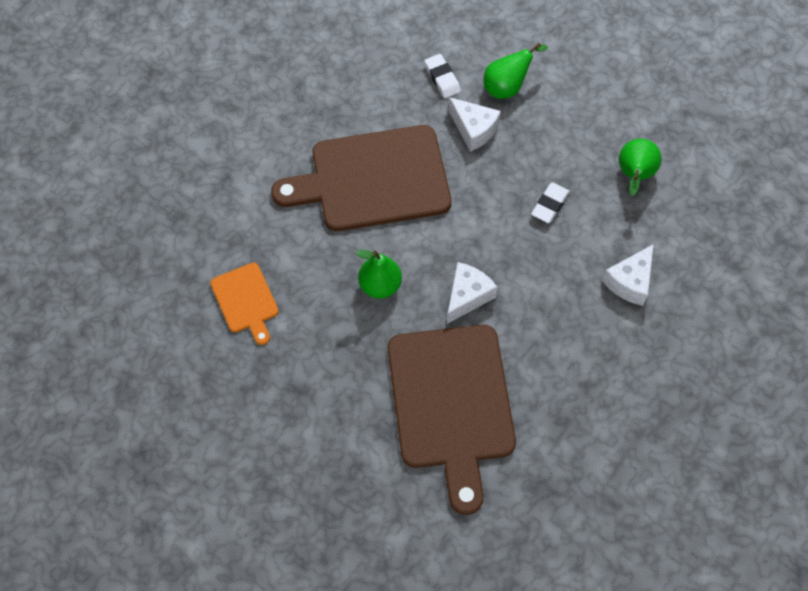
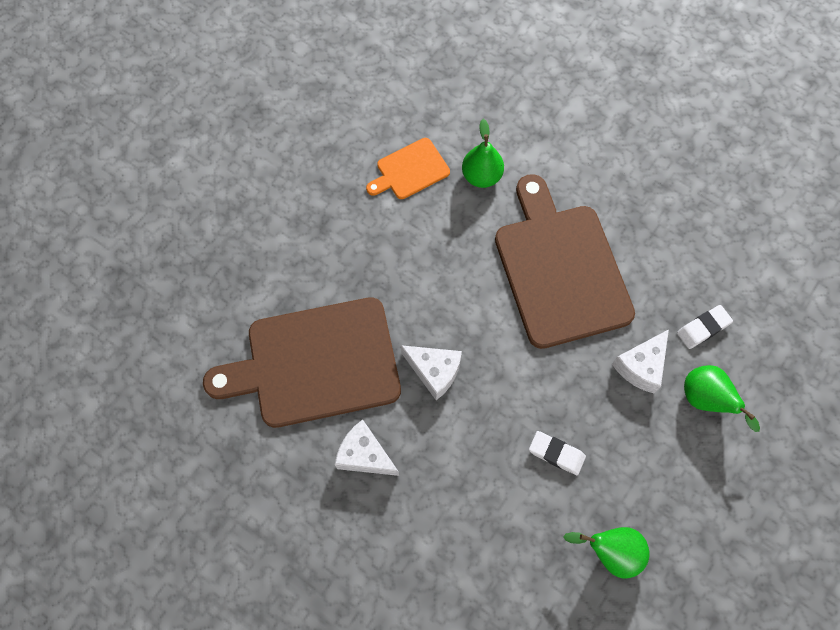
camera: 85 degrees right, 5 degrees up
(380, 285) = (438, 287): green pear -> green pear (481, 176)
(630, 282) = (469, 546): white cheese -> white cheese (364, 455)

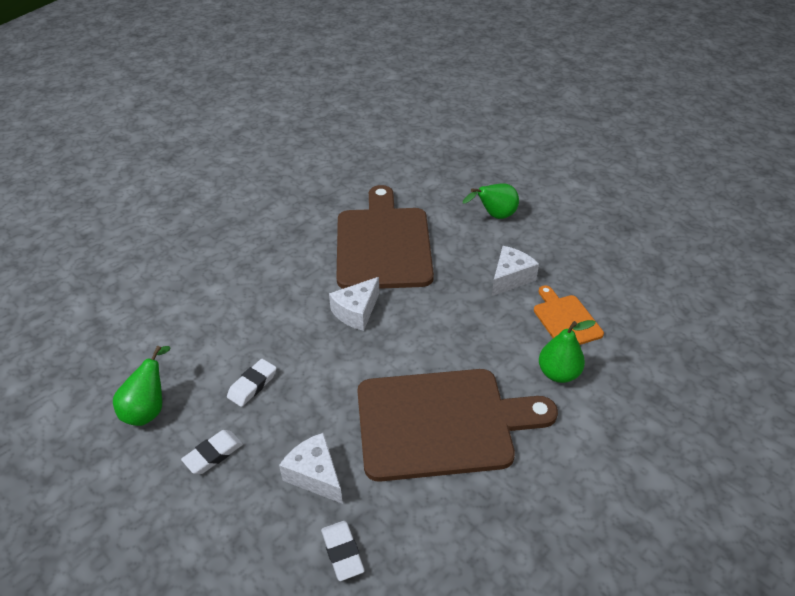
camera: 100 degrees right, 25 degrees down
(364, 455) = (299, 263): white cheese -> white cheese (510, 278)
(644, 465) = (213, 454): none -> white eraser
(706, 400) = (257, 532): green pear -> green pear (494, 216)

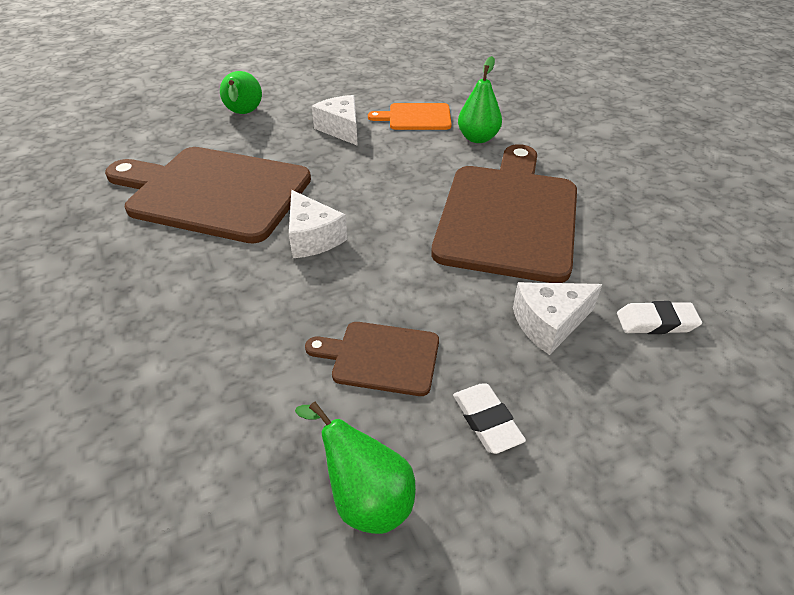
camera: 70 degrees left, 0 degrees up
(252, 385) = (381, 357): white eraser -> brown cutting board

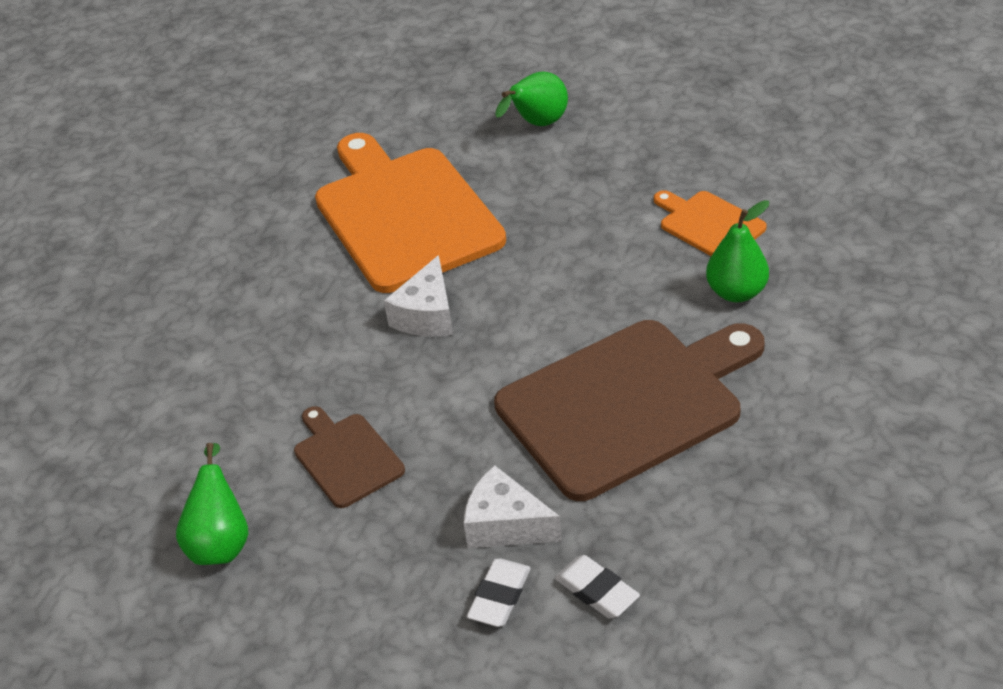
camera: 50 degrees right, 0 degrees up
(213, 192) = (404, 214): brown cutting board -> orange cutting board
(341, 129) = (607, 198): white cheese -> none
(486, 421) = (353, 557): white eraser -> white eraser (499, 596)

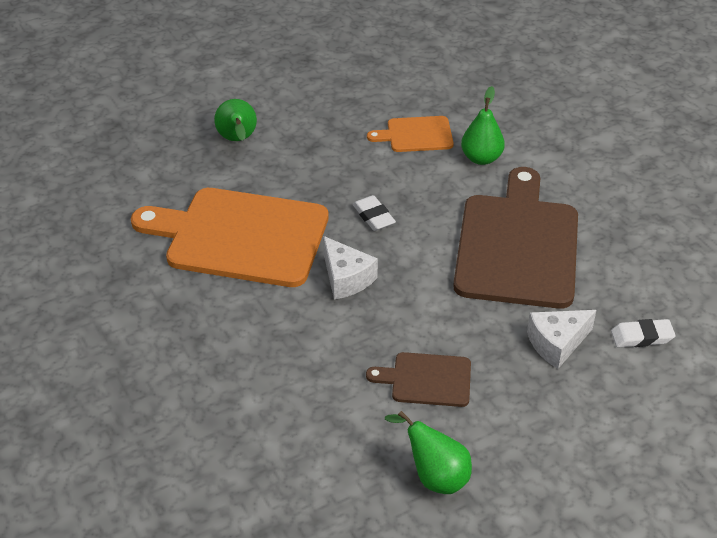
camera: 55 degrees left, 0 degrees up
(499, 596) = (608, 376): white eraser -> white eraser (373, 216)

